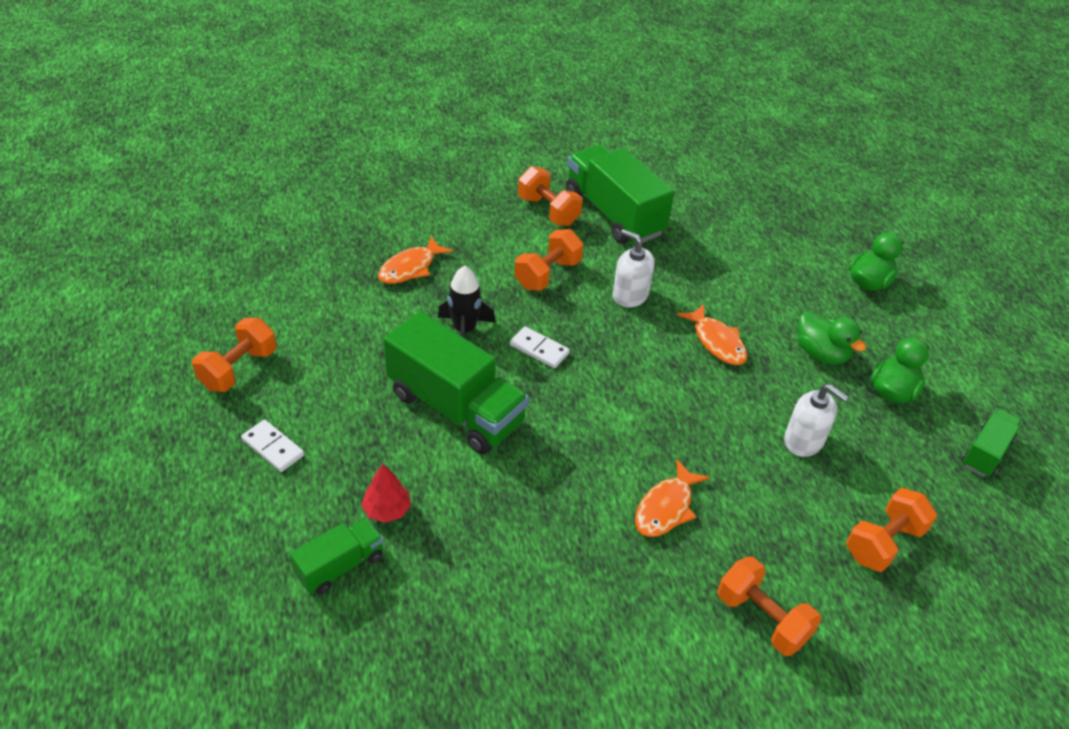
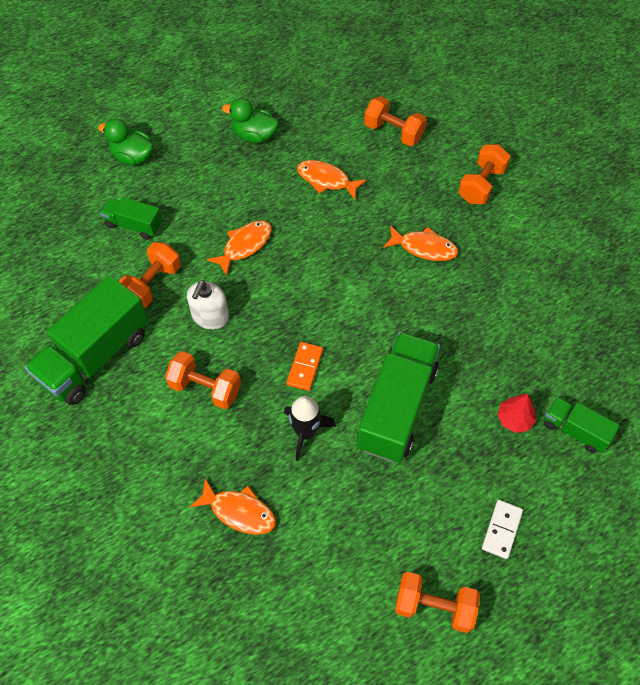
camera: 105 degrees left, 15 degrees up
(539, 349) = (304, 367): white domino -> orange domino
(548, 211) = (107, 415): orange dumbbell -> orange dumbbell (152, 284)
(804, 441) = (326, 180): white soap dispenser -> orange fish
(821, 353) = (231, 179): green duck -> none
(986, 452) = (292, 86): green truck -> green truck (134, 225)

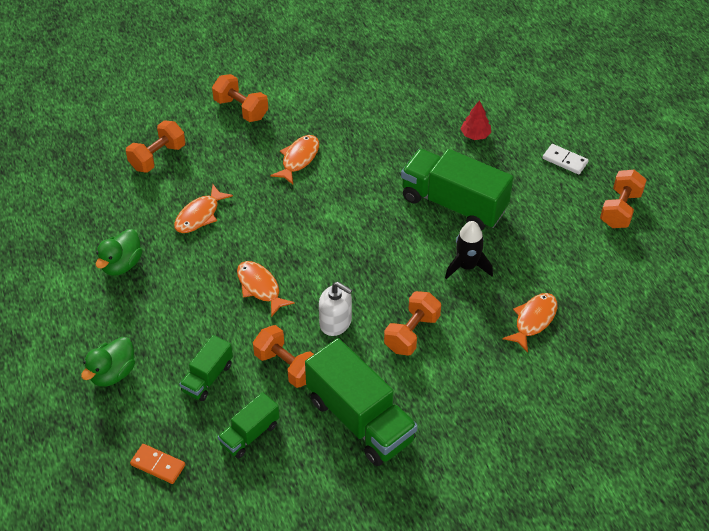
camera: 80 degrees left, 10 degrees down
(304, 367) = (404, 259): orange domino -> orange domino (158, 465)
(575, 430) = (490, 103): green truck -> green truck (250, 434)

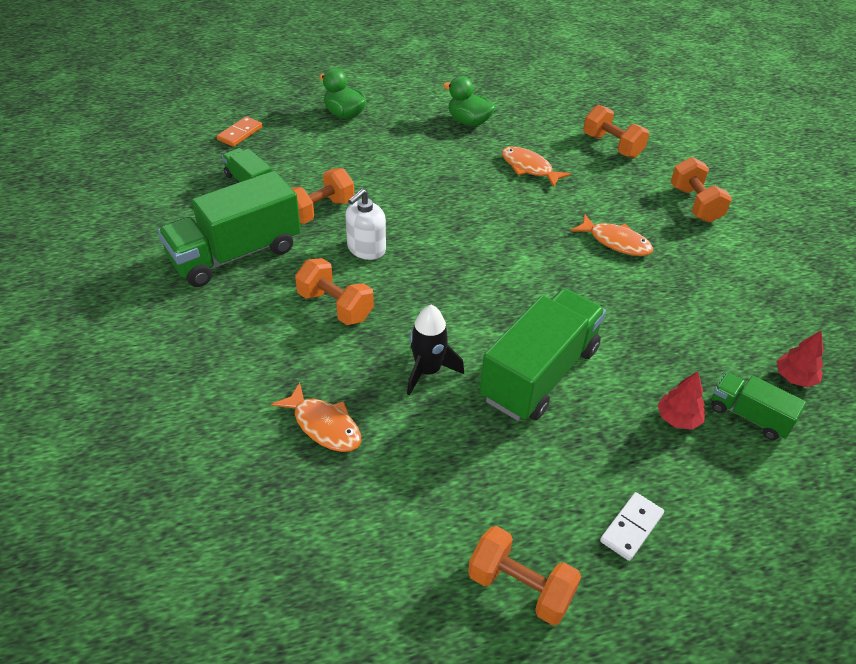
camera: 95 degrees right, 5 degrees down
(207, 377) = (322, 163): green truck -> green truck (749, 416)
(241, 109) = (695, 204): orange dumbbell -> orange dumbbell turned 60 degrees counterclockwise
(260, 287) = (425, 201): orange fish -> none
(425, 77) = (794, 378): none -> red tree

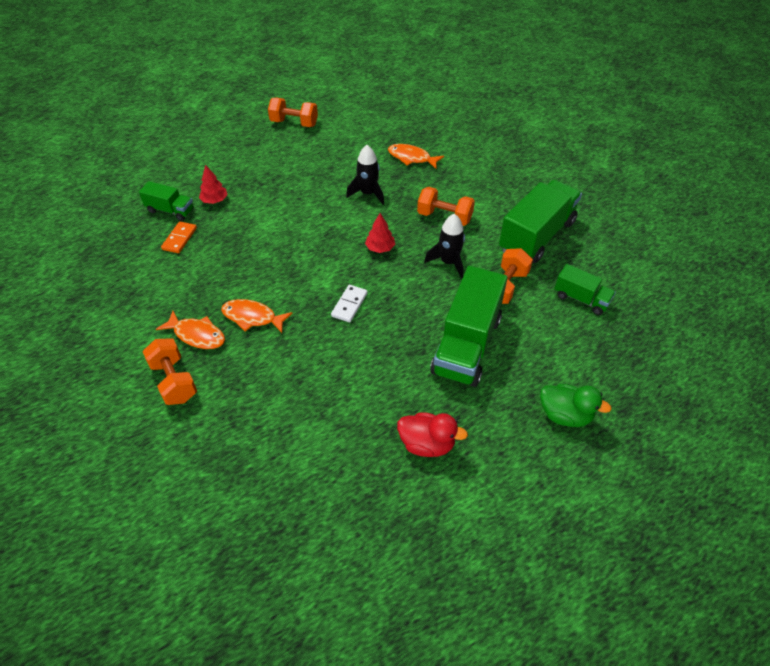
camera: 165 degrees right, 5 degrees up
(240, 133) = (641, 355): orange domino -> orange domino (179, 239)
(366, 249) = (448, 262): white soap dispenser -> black rocket
(468, 121) = (427, 444): green duck -> red duck
(529, 168) = (343, 386): orange fish -> orange fish (197, 335)
(539, 373) = (300, 206): green truck -> green truck (466, 345)
(612, 146) = (257, 449): orange dumbbell -> none
(631, 528) = (244, 150): white domino -> white domino (349, 305)
(794, 378) = (133, 239): red tree -> red tree (380, 248)

